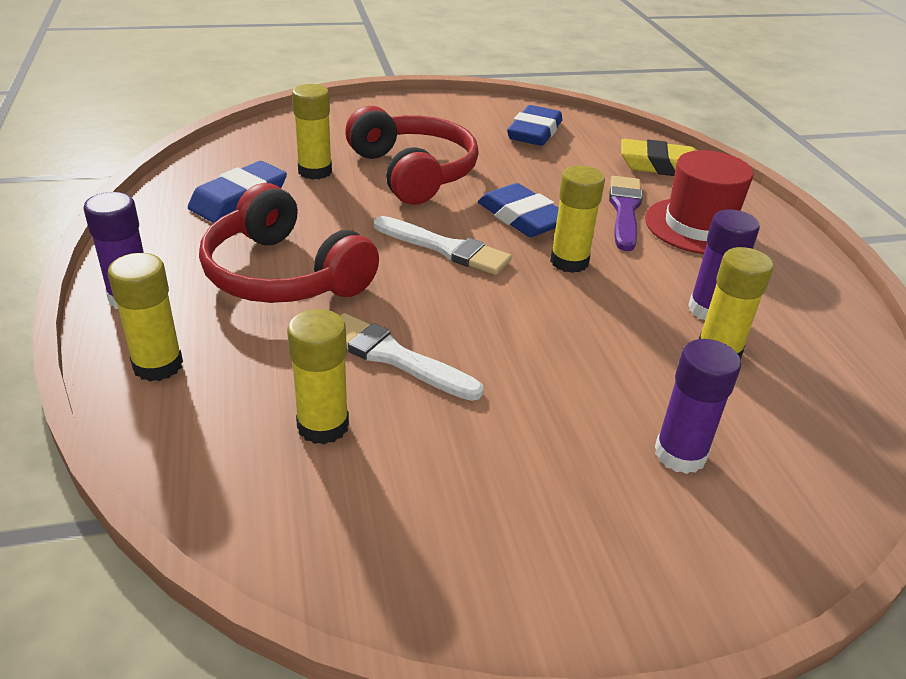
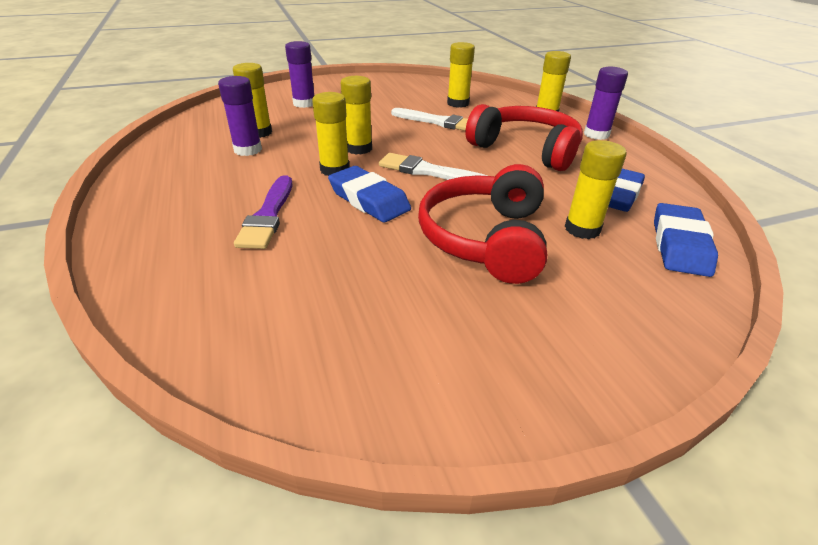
camera: 175 degrees right, 0 degrees up
(413, 172) = (485, 239): red headphones -> red headphones turned 45 degrees clockwise
(534, 132) = (345, 333): blue eraser -> blue eraser (679, 245)
(541, 298) = (358, 148): none -> yellow glue stick
(660, 166) = (185, 283): yellow eraser -> none
(698, 226) = (204, 206): red hat -> none

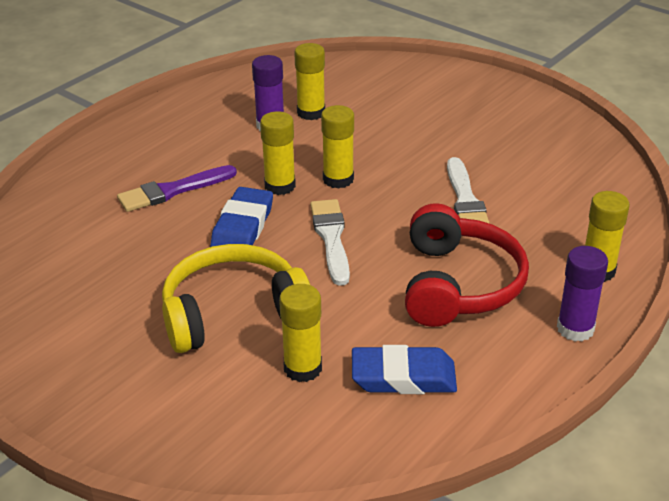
camera: 60 degrees right, 0 degrees up
(304, 103) = (409, 101): purple glue stick -> none
(458, 103) = (543, 193): yellow glue stick -> none
(485, 239) = (233, 313): red headphones -> yellow headphones
(679, 245) = (328, 442): blue eraser -> none

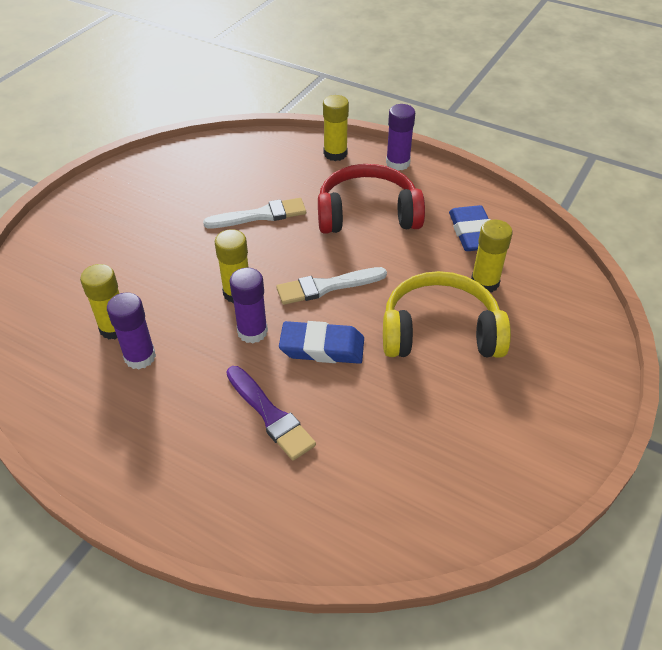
camera: 100 degrees left, 10 degrees up
(233, 313) = (440, 332): yellow headphones -> yellow headphones turned 120 degrees clockwise
(280, 186) = (252, 332): yellow glue stick -> purple glue stick

